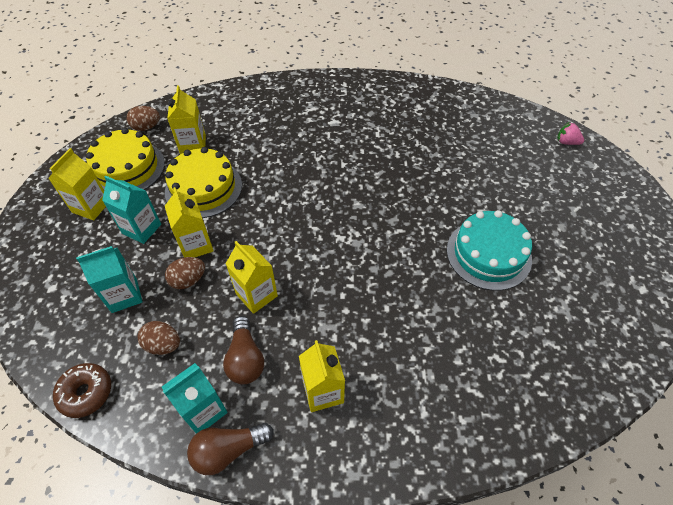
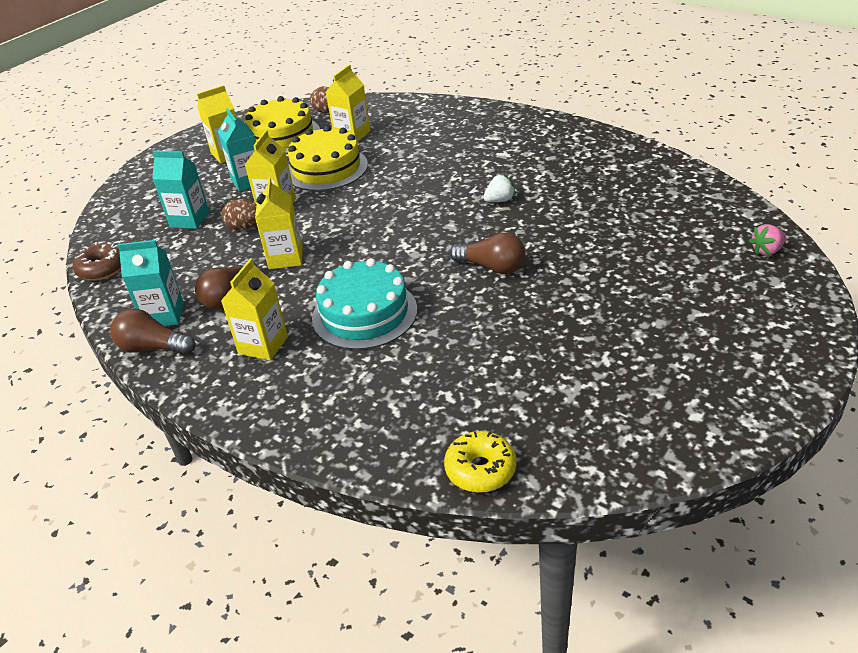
camera: 40 degrees right, 15 degrees down
(163, 345) = (182, 262): brown egg -> none
(371, 166) = (499, 200): none -> white strawberry
(422, 229) = (492, 267): none -> brown light bulb
(488, 254) = (540, 312): turquoise cake -> turquoise cake (364, 313)
(566, 142) = (766, 251): pink strawberry -> pink strawberry turned 90 degrees counterclockwise
(574, 407) = (480, 469): none -> yellow donut

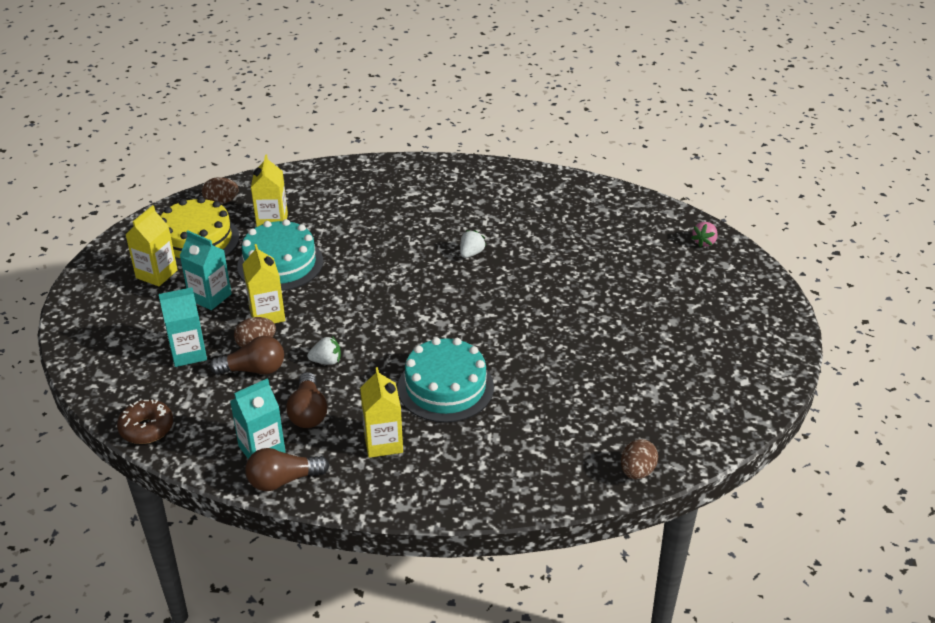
camera: 35 degrees left, 0 degrees up
(285, 258) = (326, 361): yellow carton -> white strawberry
(326, 168) = (280, 263): yellow cake -> turquoise cake
(480, 469) = (637, 471): yellow donut -> brown egg
(492, 267) = (515, 315): brown light bulb -> brown light bulb (254, 370)

